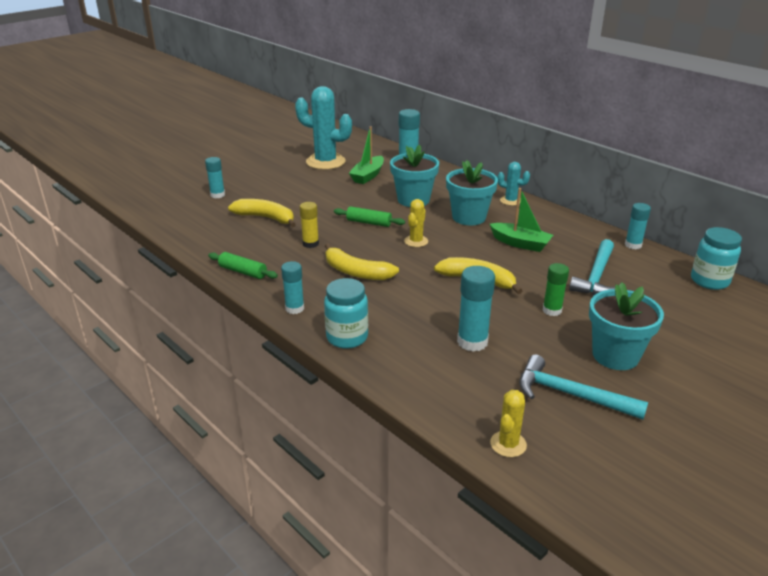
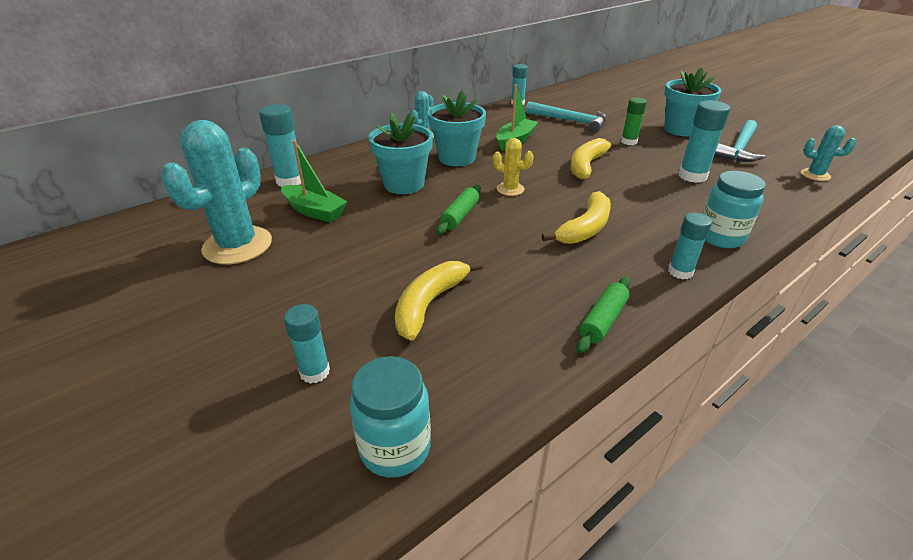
camera: 85 degrees left, 5 degrees up
(310, 244) = (516, 260): yellow glue stick -> none
(508, 444) = (815, 175): yellow cactus -> turquoise cactus
(709, 281) = (570, 91): turquoise jar -> turquoise jar (395, 448)

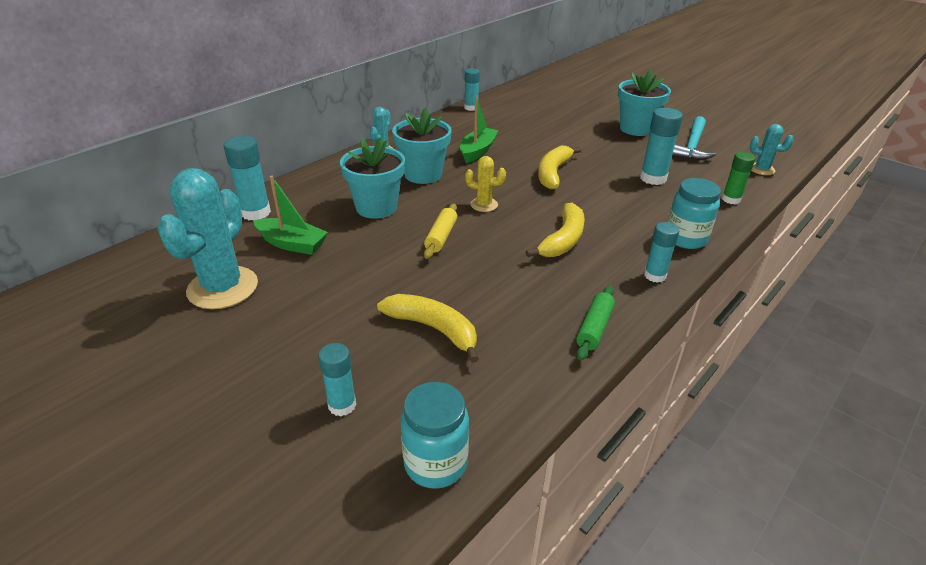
camera: 10 degrees left, 0 degrees up
(429, 304) = (433, 329): yellow banana -> yellow banana turned 105 degrees clockwise
(460, 215) = (441, 237): green rolling pin -> yellow rolling pin
(570, 121) = (528, 125): turquoise hammer -> none
(629, 142) = (589, 145): green glue stick -> green glue stick (731, 199)

